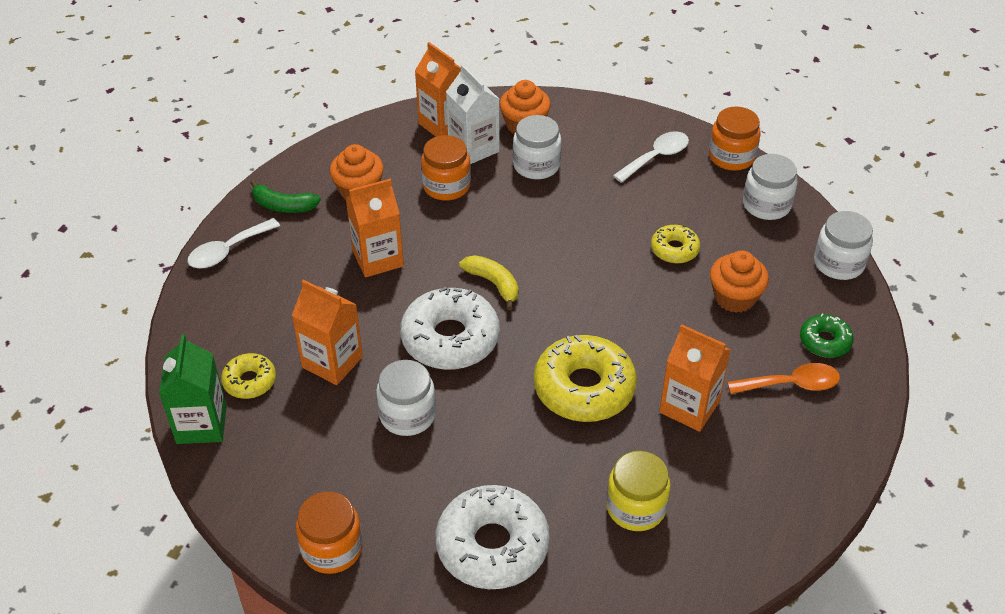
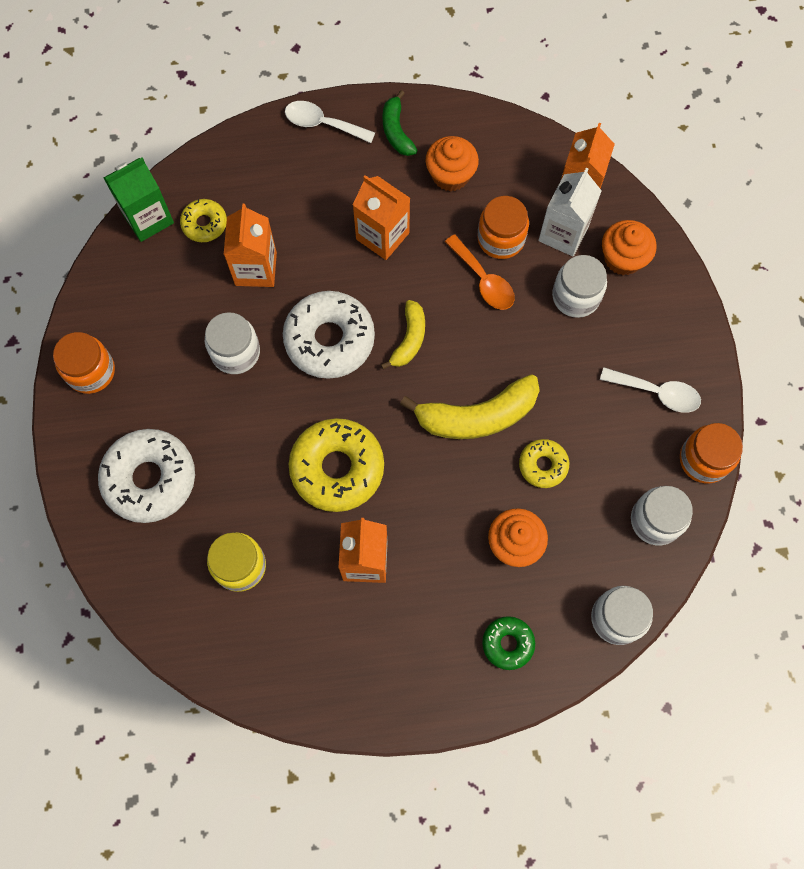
camera: 60 degrees right, 25 degrees up
(600, 271) = (477, 416): none -> yellow banana
(791, 384) = (439, 635): orange spoon -> orange spoon (483, 280)

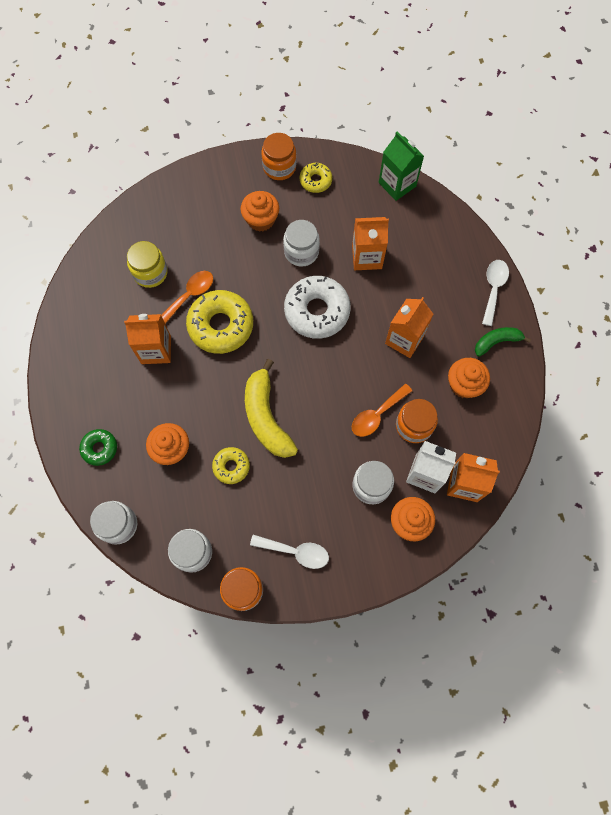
camera: 85 degrees right, 0 degrees up
(150, 479) = (207, 212): white donut -> none
(175, 403) = (261, 220): none -> orange cupcake
(204, 224) = (397, 220): yellow donut -> yellow donut (315, 181)
(284, 509) = (190, 295): none -> orange spoon
(409, 339) = (322, 365): yellow banana -> none
(657, 393) = (296, 552): white spoon -> white spoon turned 90 degrees counterclockwise

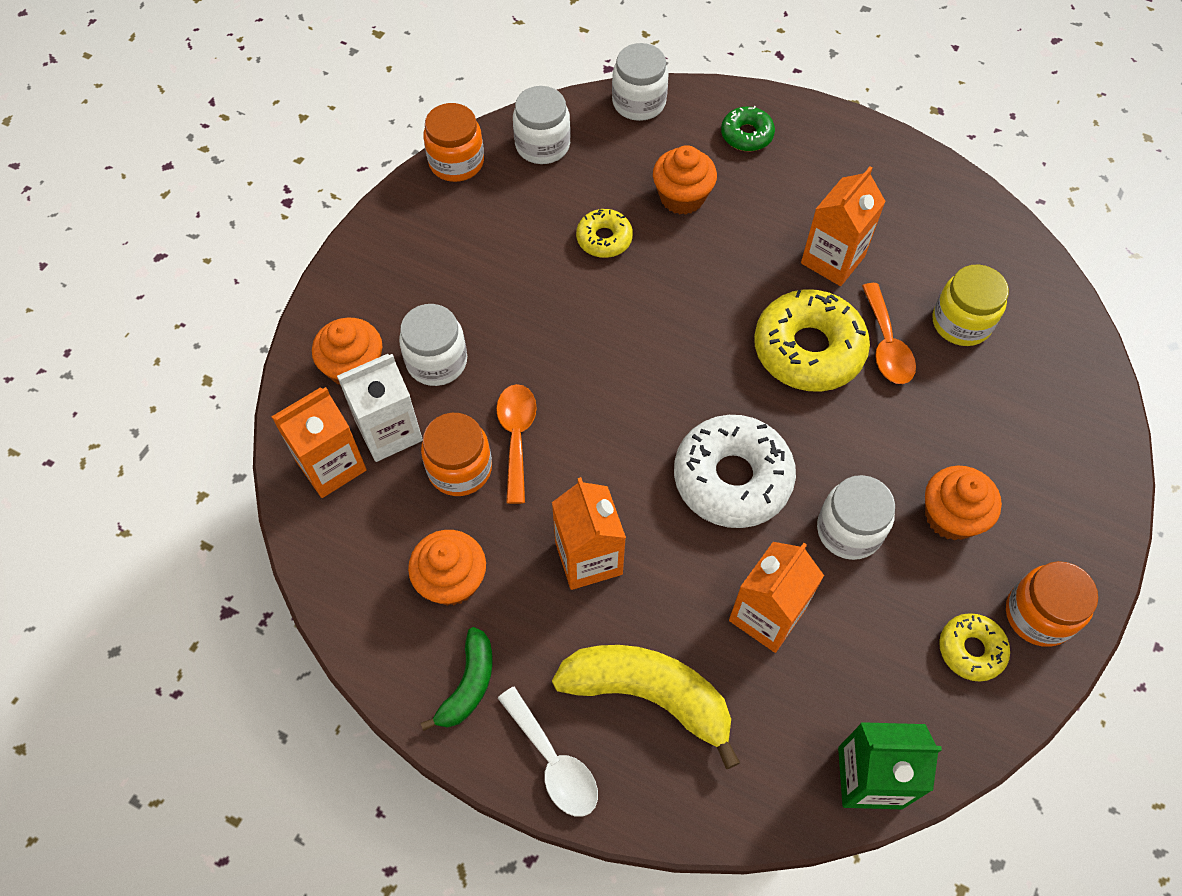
camera: 130 degrees right, 10 degrees down
(266, 417) = (632, 314): yellow banana -> yellow banana (649, 695)
(296, 552) = (444, 234): white spoon -> none

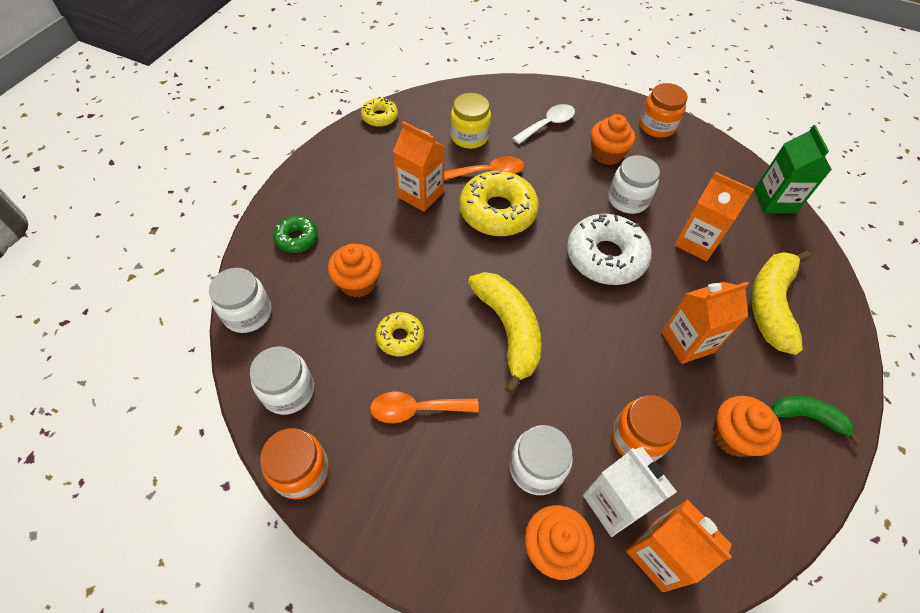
camera: 95 degrees left, 5 degrees down
(516, 436) = (599, 396): orange spoon -> orange spoon (416, 409)
(554, 762) = (836, 358): white spoon -> white spoon (548, 124)
(611, 348) = (508, 330): none -> yellow banana
(971, 650) = (686, 154): yellow donut -> yellow donut (380, 117)

